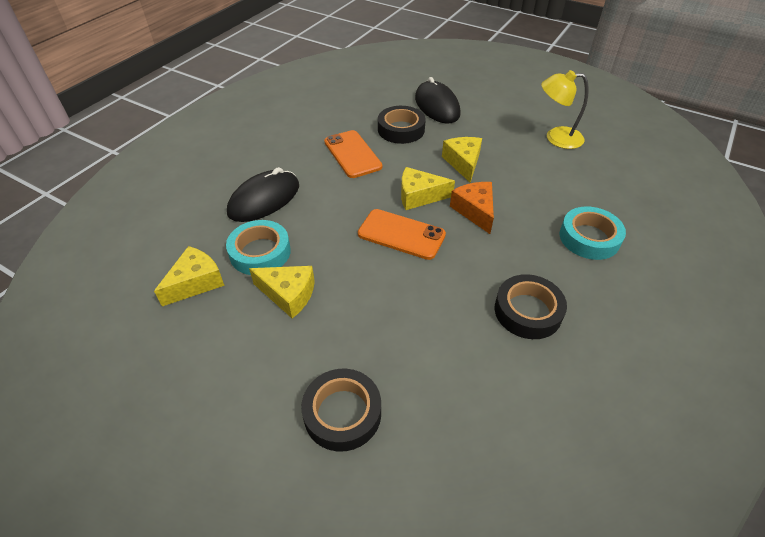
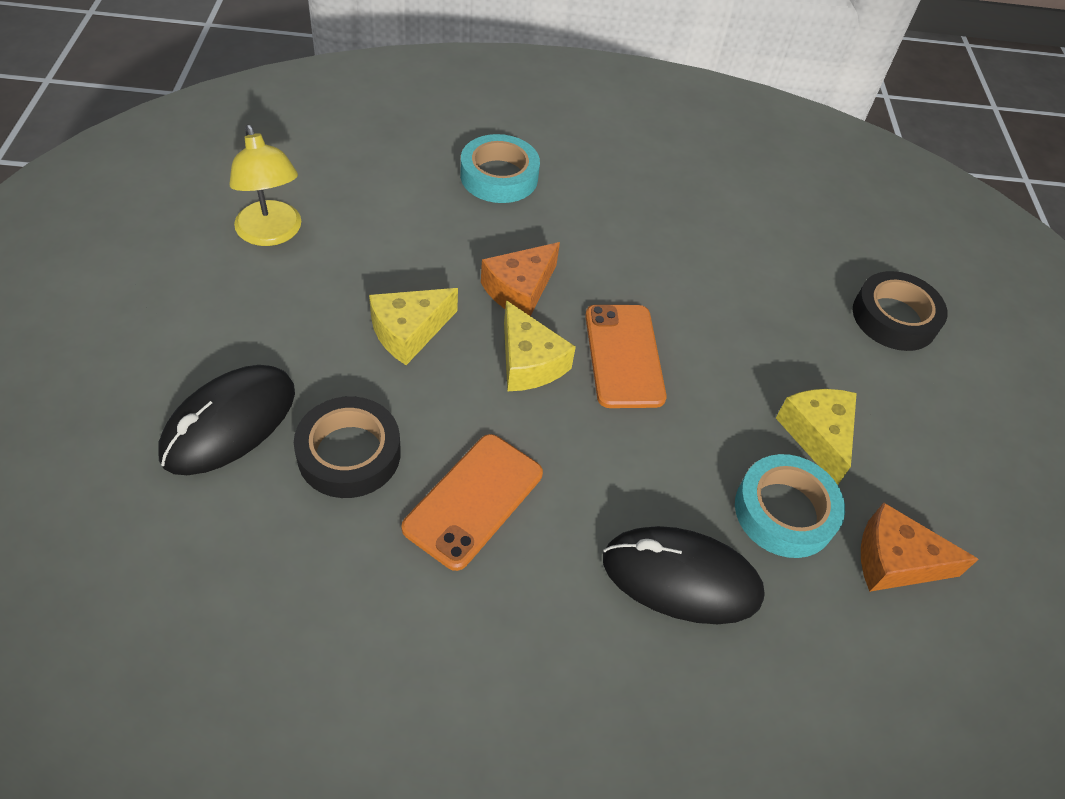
camera: 125 degrees left, 5 degrees up
(195, 282) = (895, 561): yellow cheese -> orange cheese
(528, 311) = (656, 210): black tape -> none

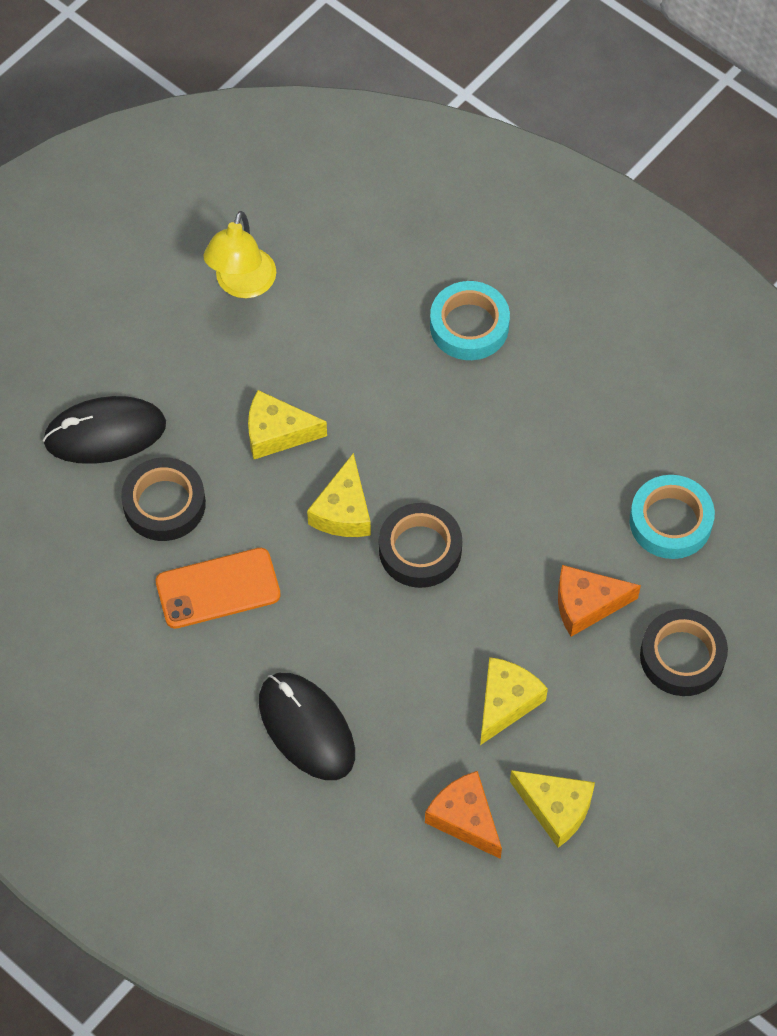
camera: 45 degrees right, 10 degrees up
(520, 290) = (390, 446): orange cheese -> orange cheese (586, 604)
(624, 356) = (420, 550): orange phone -> black tape
(784, 511) = (422, 736): turquoise tape -> turquoise tape (670, 521)
(948, 498) = (555, 809): none -> yellow cheese

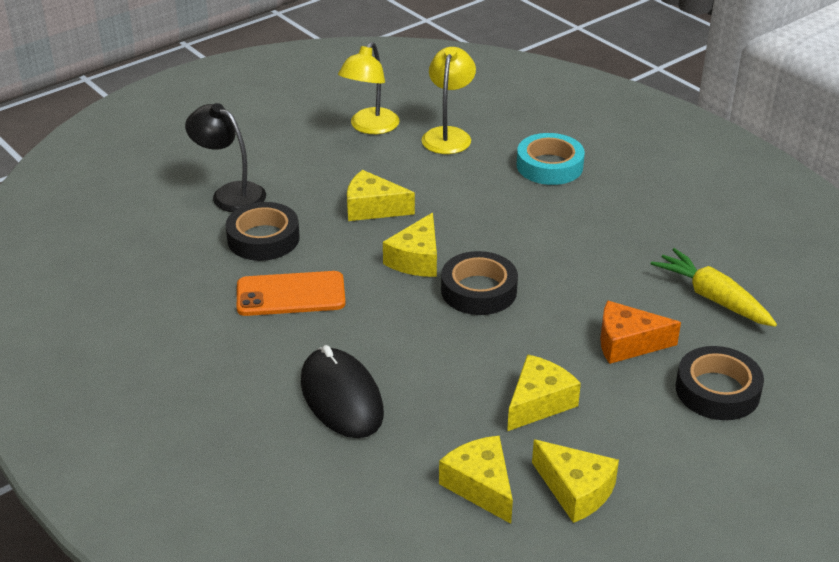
camera: 10 degrees right, 25 degrees down
(105, 433) = (230, 193): black mouse -> black lamp
(340, 286) = (448, 135): none -> yellow lamp
(465, 819) = (480, 486): orange cheese -> yellow cheese
(670, 521) = (712, 298): turquoise tape -> yellow carrot

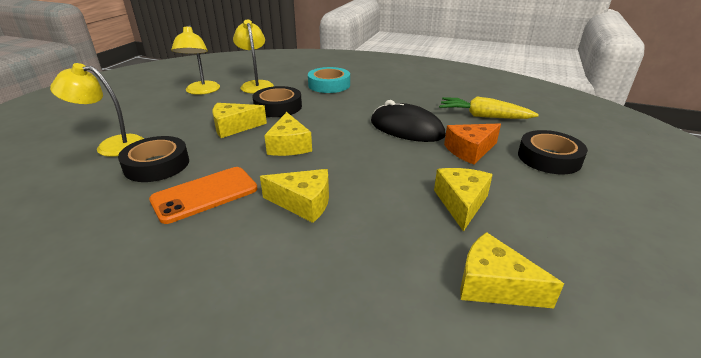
camera: 30 degrees left, 5 degrees down
(230, 193) = (112, 145): black lamp -> yellow lamp
(341, 397) = (308, 258): black mouse -> black mouse (406, 128)
(478, 290) = (348, 150): black tape -> black tape (278, 107)
(575, 490) = (560, 255): yellow cheese -> yellow cheese (303, 203)

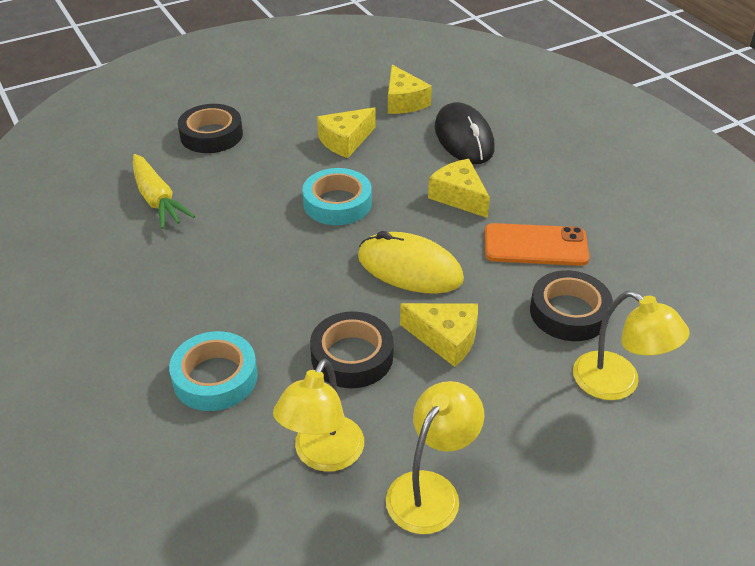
camera: 140 degrees left, 10 degrees up
(289, 145) = (409, 268): yellow cheese -> yellow mouse
(386, 158) = (337, 203): none -> turquoise tape
(406, 128) = (261, 226): black mouse -> black mouse (464, 138)
(470, 150) = (255, 172): orange cheese -> none

